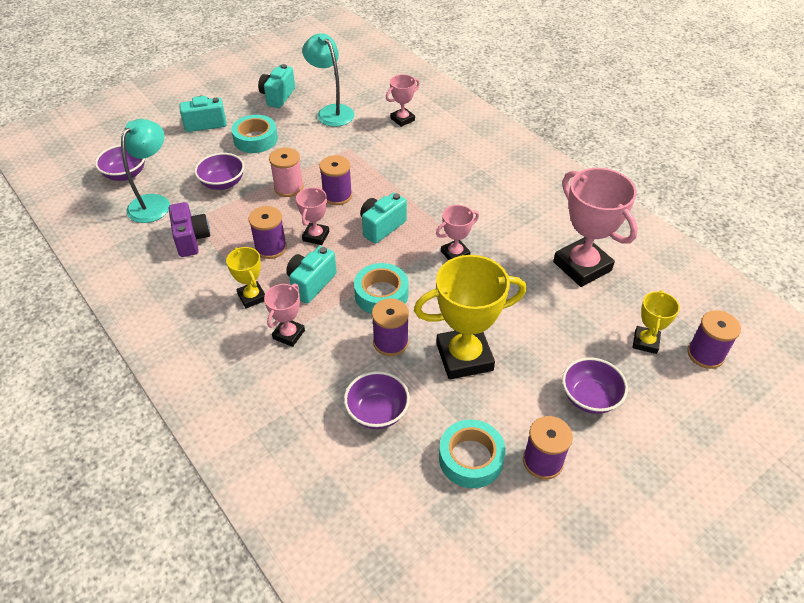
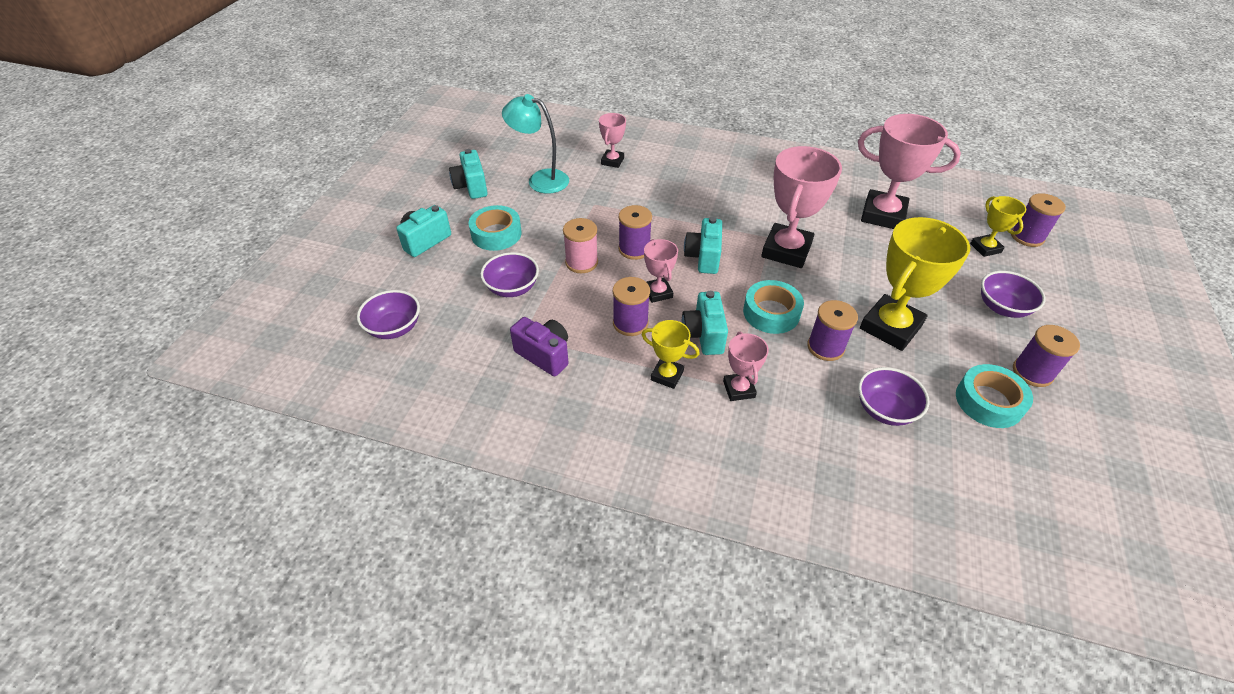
camera: 35 degrees left, 0 degrees up
(154, 203) = (462, 340): turquoise lamp -> none
(455, 254) = (786, 250): pink trophy -> pink trophy, size x1.91

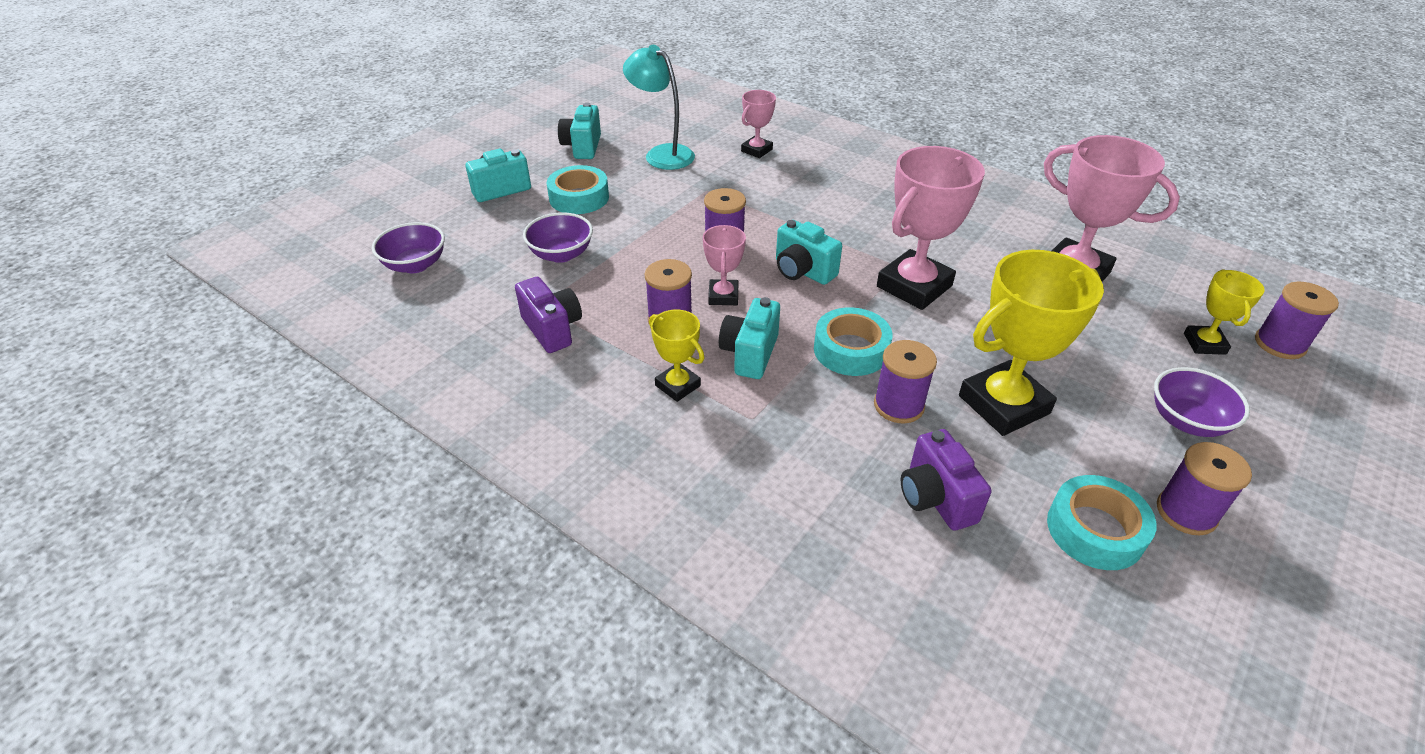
camera: 20 degrees right, 5 degrees down
(581, 262) = (654, 245): pink spool -> none
(703, 257) = (802, 271): turquoise camera -> turquoise camera turned 75 degrees counterclockwise
(739, 389) = (756, 423): pink trophy -> none
(885, 409) = (936, 498): purple bowl -> purple camera

